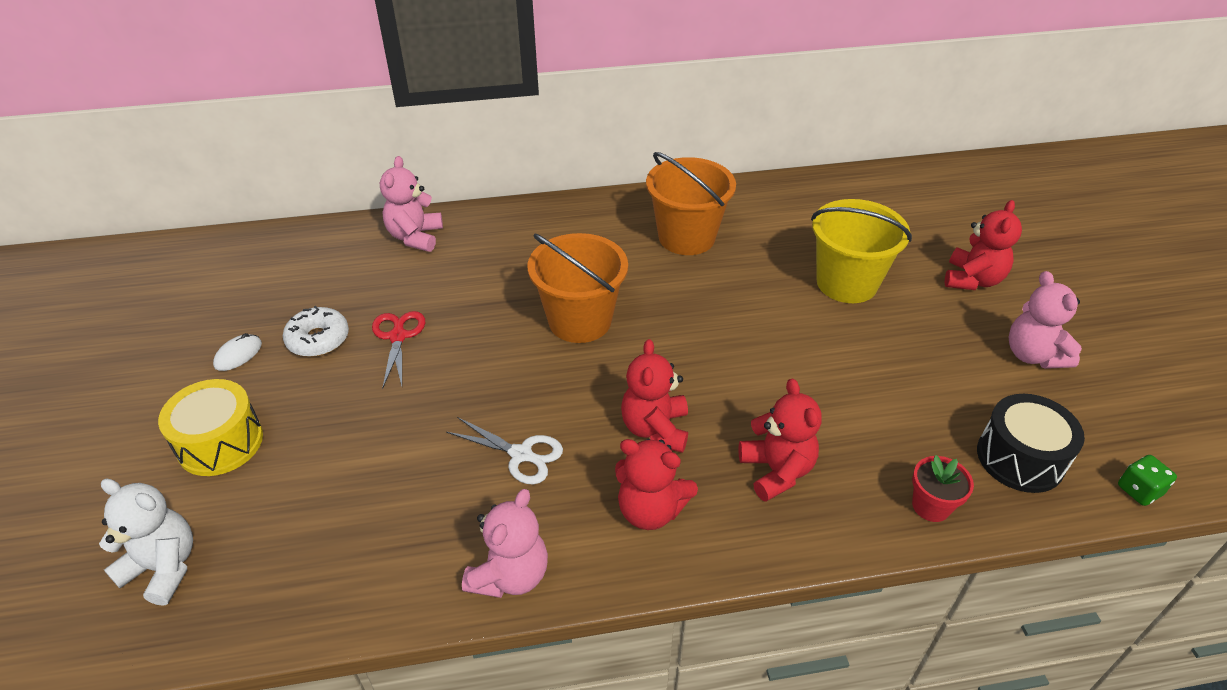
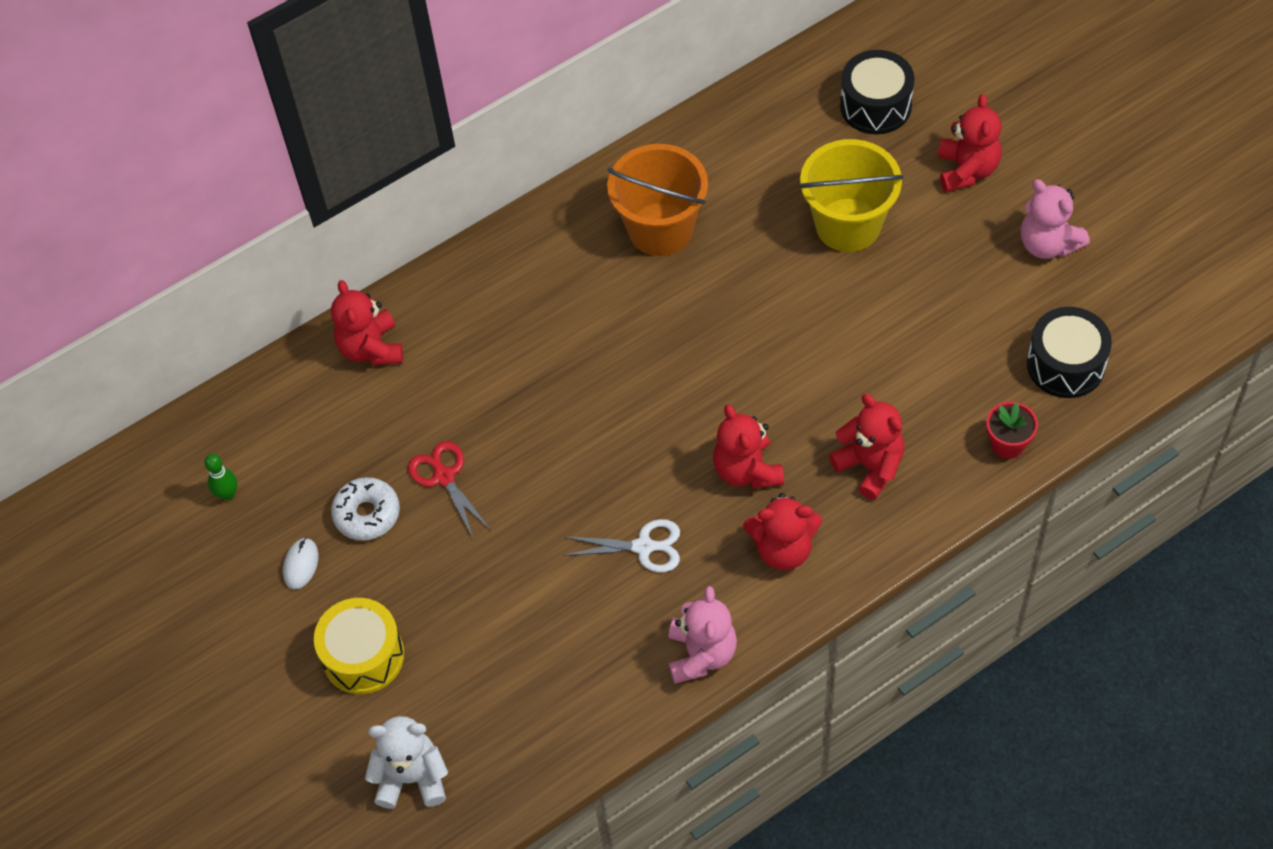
camera: 20 degrees left, 15 degrees up
(233, 288) = (227, 494): none -> green bowling pin
(415, 237) = (371, 348): pink teddy bear -> red teddy bear
(580, 321) = (611, 382): orange bucket -> none
(908, 217) = (875, 106): none -> black drum
(1139, 490) = (1167, 356): green dice -> none

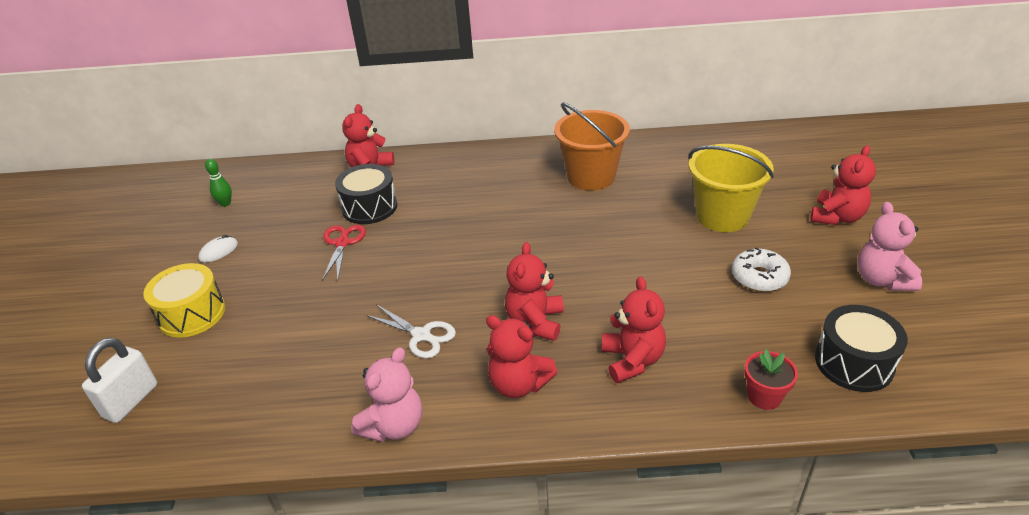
camera: 30 degrees right, 20 degrees down
(367, 514) = (281, 243): white donut -> white donut (759, 277)
(412, 778) = (131, 401): white teddy bear -> white padlock
(875, 106) = (787, 166): black drum -> black drum (369, 207)

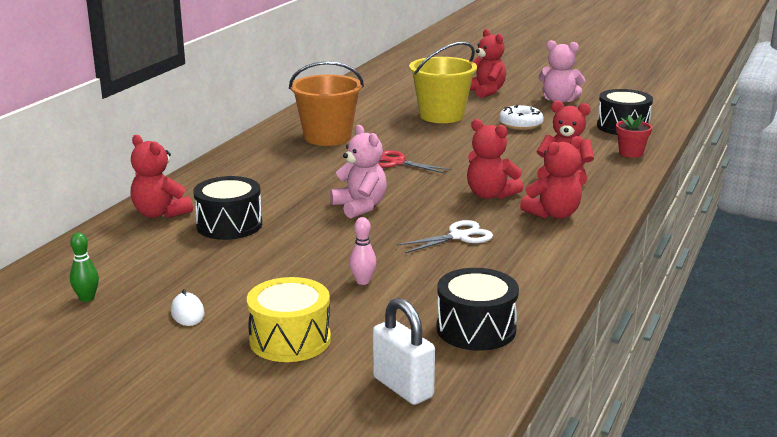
camera: 65 degrees left, 15 degrees down
(239, 411) = (476, 329): none -> black drum
(302, 312) = (363, 281): none -> pink bowling pin
(342, 243) = (273, 247): red scissors -> red scissors (396, 163)
(394, 426) = (557, 265): pink teddy bear -> pink teddy bear (360, 207)

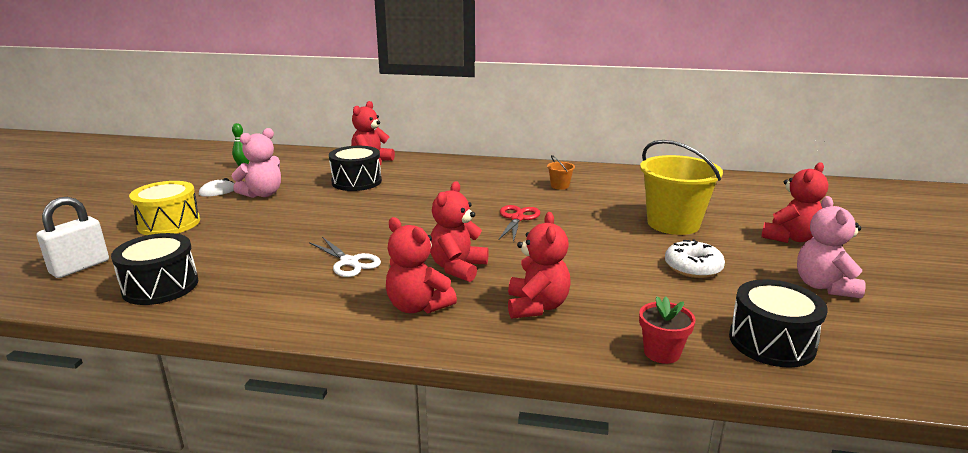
camera: 75 degrees right, 0 degrees up
(327, 137) = (559, 186): orange bucket -> orange bucket, size x0.41
(360, 207) = (404, 216): pink teddy bear -> pink teddy bear (263, 194)
(363, 281) = (257, 234): pink bowling pin -> none

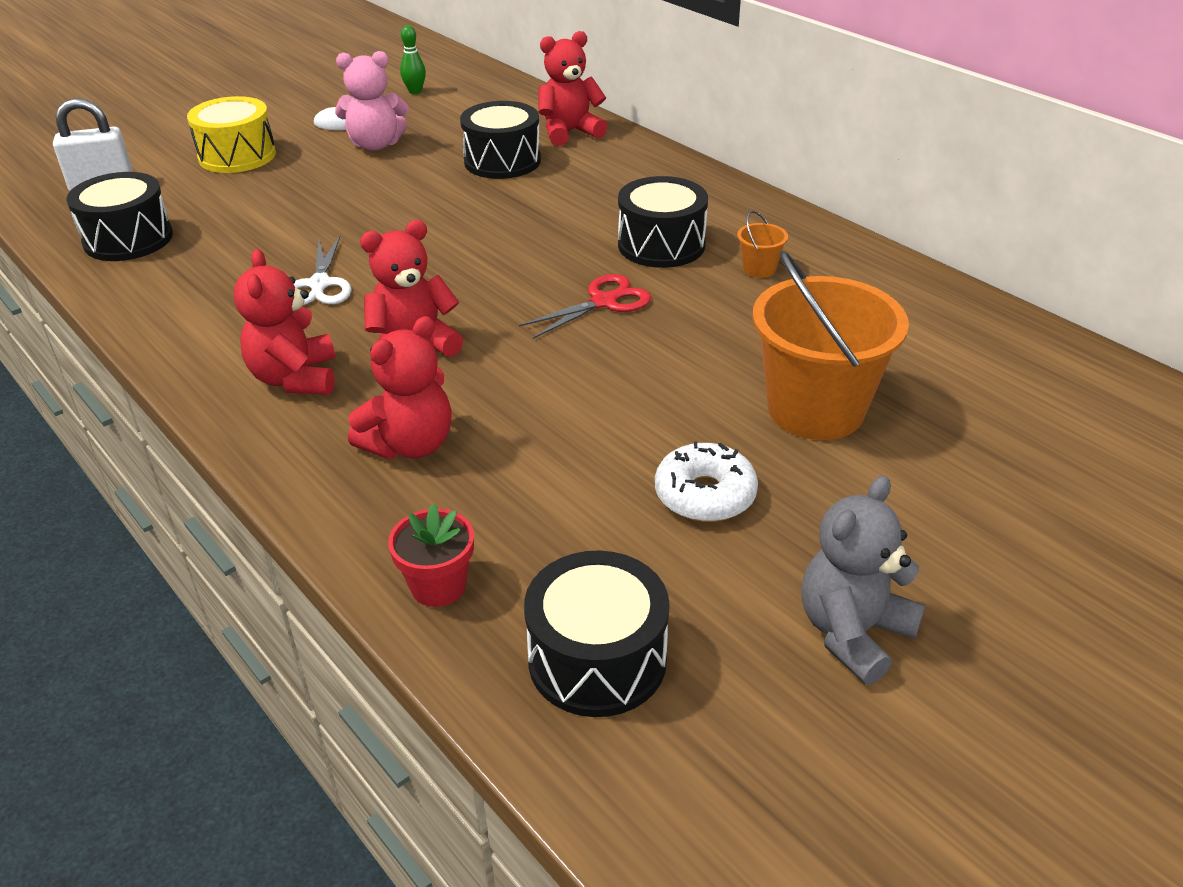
camera: 40 degrees right, 15 degrees up
(501, 190) = (661, 245): none -> black drum
(673, 224) = (815, 409): yellow bucket -> orange bucket
(790, 238) = (971, 527): red teddy bear -> none
(824, 286) = (853, 633): pink teddy bear -> grey teddy bear

